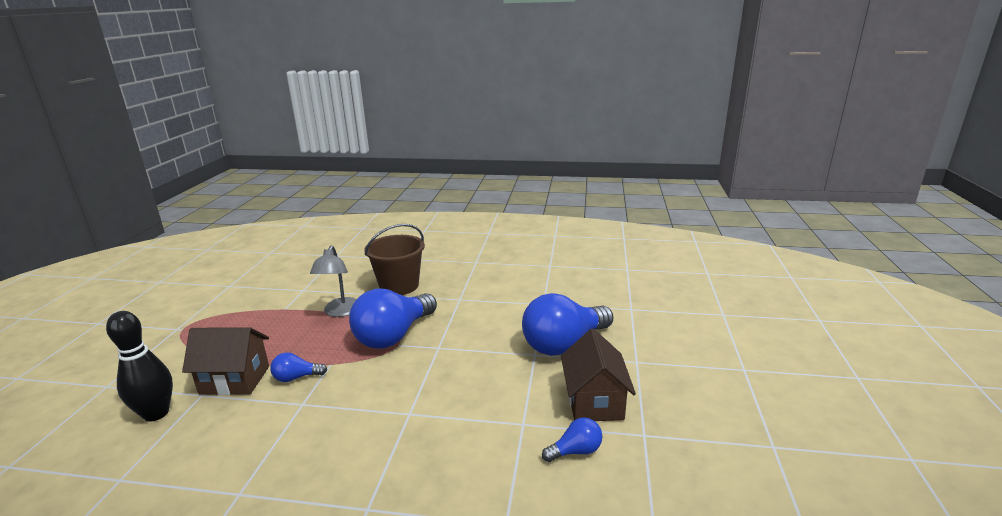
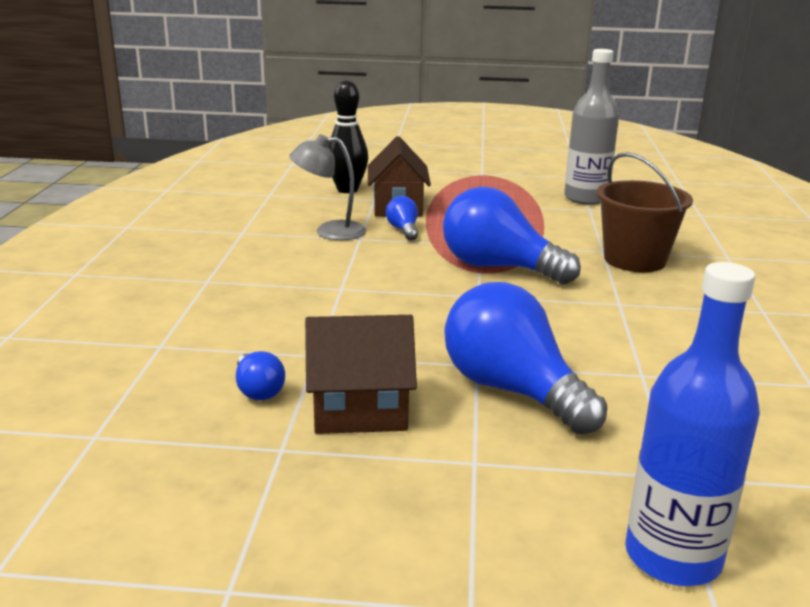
camera: 85 degrees right, 0 degrees up
(279, 288) = (586, 198): none -> grey bottle
(340, 312) = (544, 234): grey lamp -> grey lamp (329, 231)
(687, 317) = (672, 557): none -> blue bottle

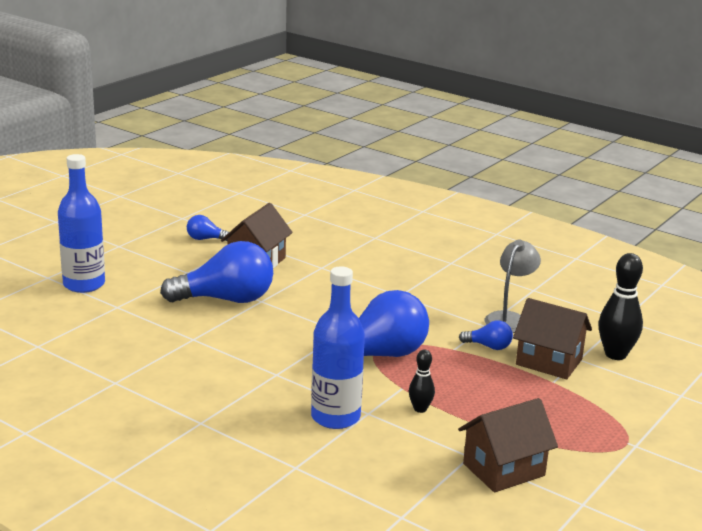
camera: 120 degrees right, 0 degrees up
(258, 390) = (302, 247): blue light bulb -> blue light bulb (205, 239)
(559, 234) = (420, 409): none -> black bowling pin
(586, 198) = (504, 470): grey bottle -> brown house
(634, 260) = (335, 417): brown bucket -> blue bottle

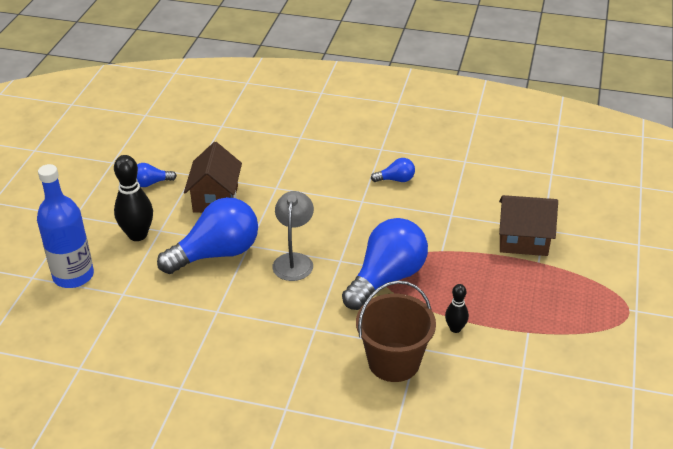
camera: 20 degrees left, 15 degrees up
(335, 417) = (394, 362): blue bottle -> brown bucket
(488, 346) = (467, 238): blue light bulb -> blue light bulb (396, 180)
(504, 470) = (557, 373): brown house -> none
(509, 318) = (465, 201): grey lamp -> grey lamp (294, 260)
(615, 354) = (568, 215): black bowling pin -> black bowling pin (137, 235)

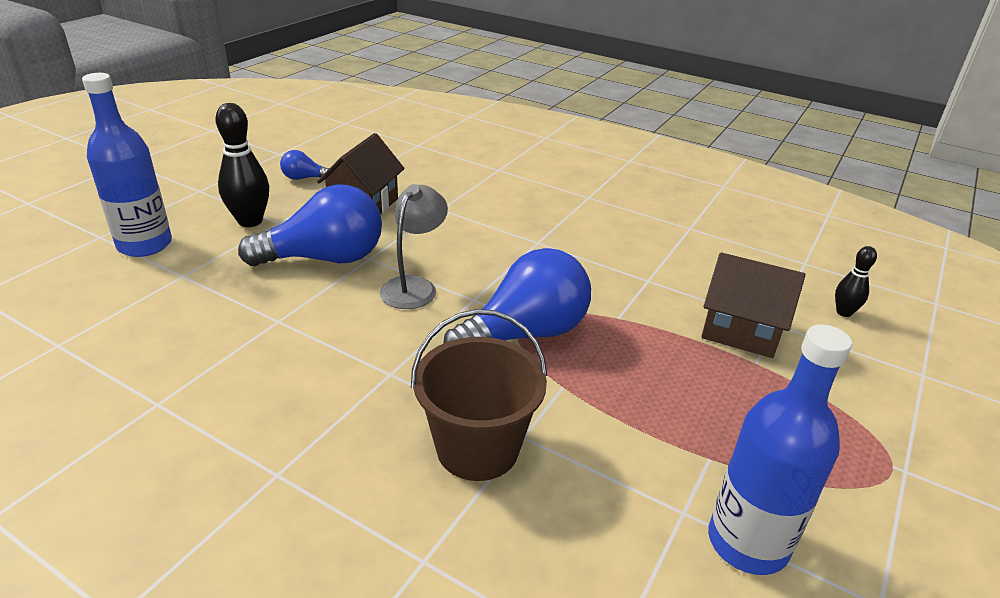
camera: 15 degrees right, 5 degrees down
(396, 180) = (592, 229): blue light bulb -> none
(455, 328) = (594, 424): black bowling pin -> black bowling pin (844, 312)
(561, 374) = (747, 542): none -> blue bottle

